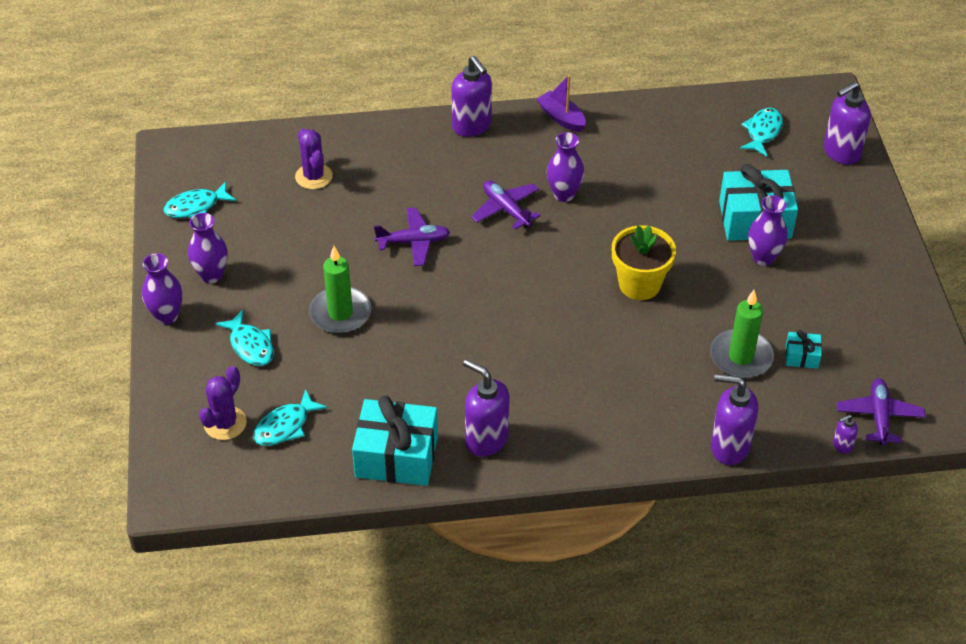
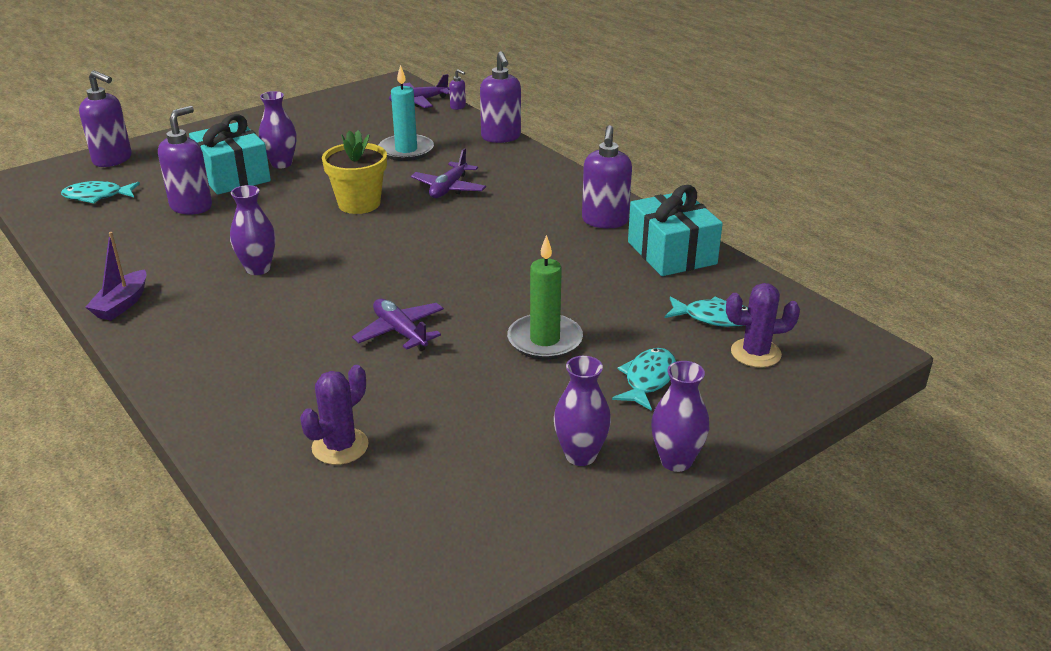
camera: 120 degrees left, 15 degrees down
(196, 206) = (476, 530): turquoise fish -> none
(472, 126) = (167, 358): purple soap dispenser -> purple soap dispenser (191, 206)
(506, 209) = (305, 293): purple plane -> purple plane (449, 188)
(741, 357) = (406, 150): green candle -> turquoise candle
(801, 356) = (384, 132): turquoise gift -> none

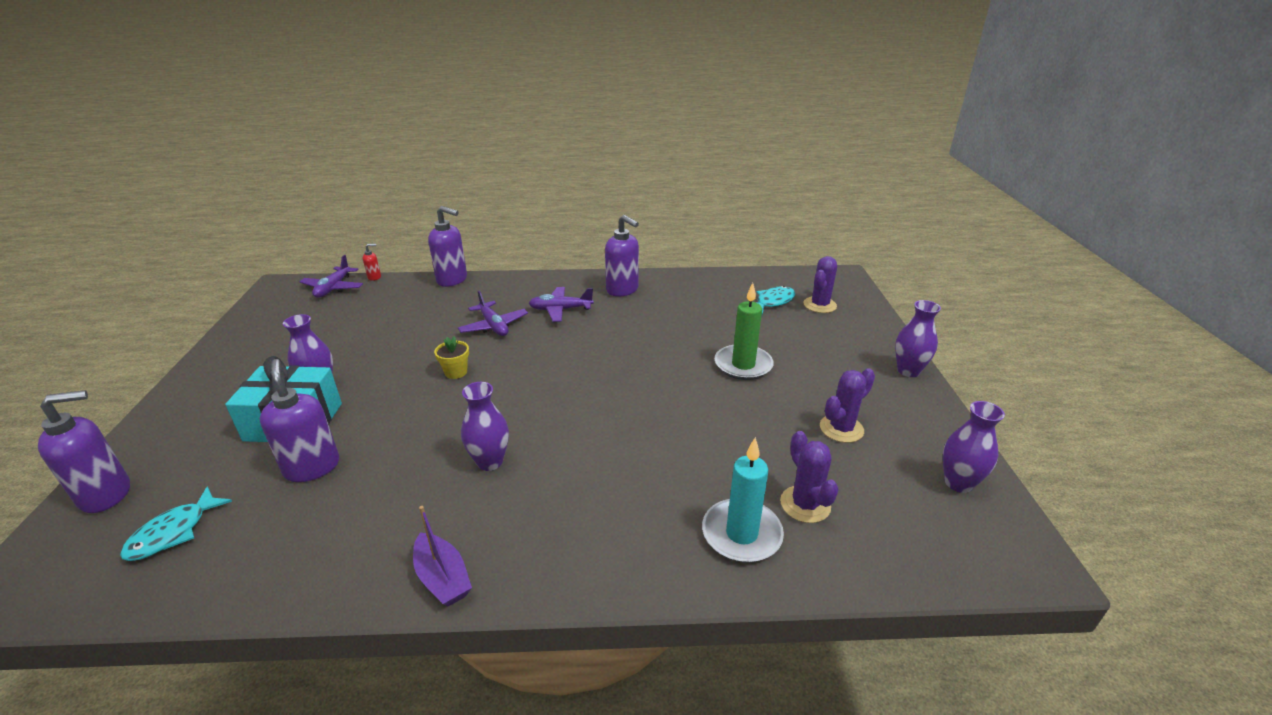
camera: 55 degrees left, 0 degrees up
(359, 204) = (456, 372): yellow flower pot -> yellow flower pot, size x0.54
(400, 332) = (674, 420): purple plane -> purple plane (560, 309)
(406, 150) = (404, 321): turquoise candle -> turquoise candle (741, 534)
(458, 107) = (374, 277): purple soap dispenser -> red soap dispenser
(491, 438) = (841, 428): none -> purple cactus
(580, 455) = (883, 401): purple vase -> purple vase (958, 483)
(648, 379) = (819, 347): turquoise fish -> none
(671, 253) = (687, 285): turquoise gift -> none

